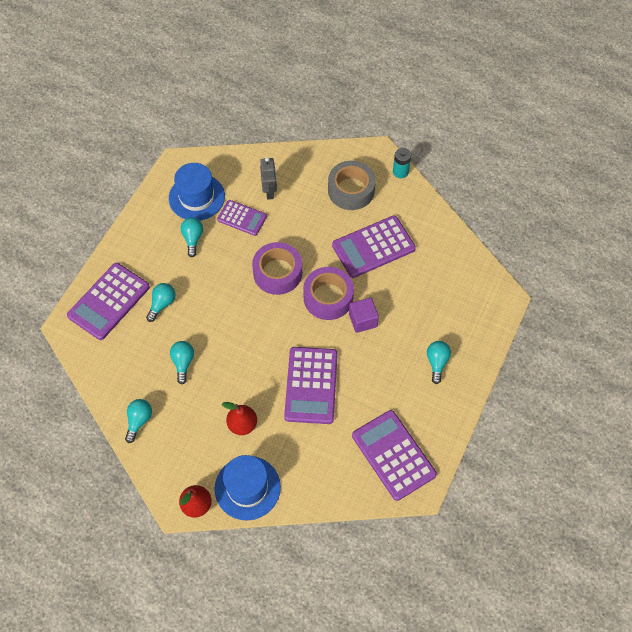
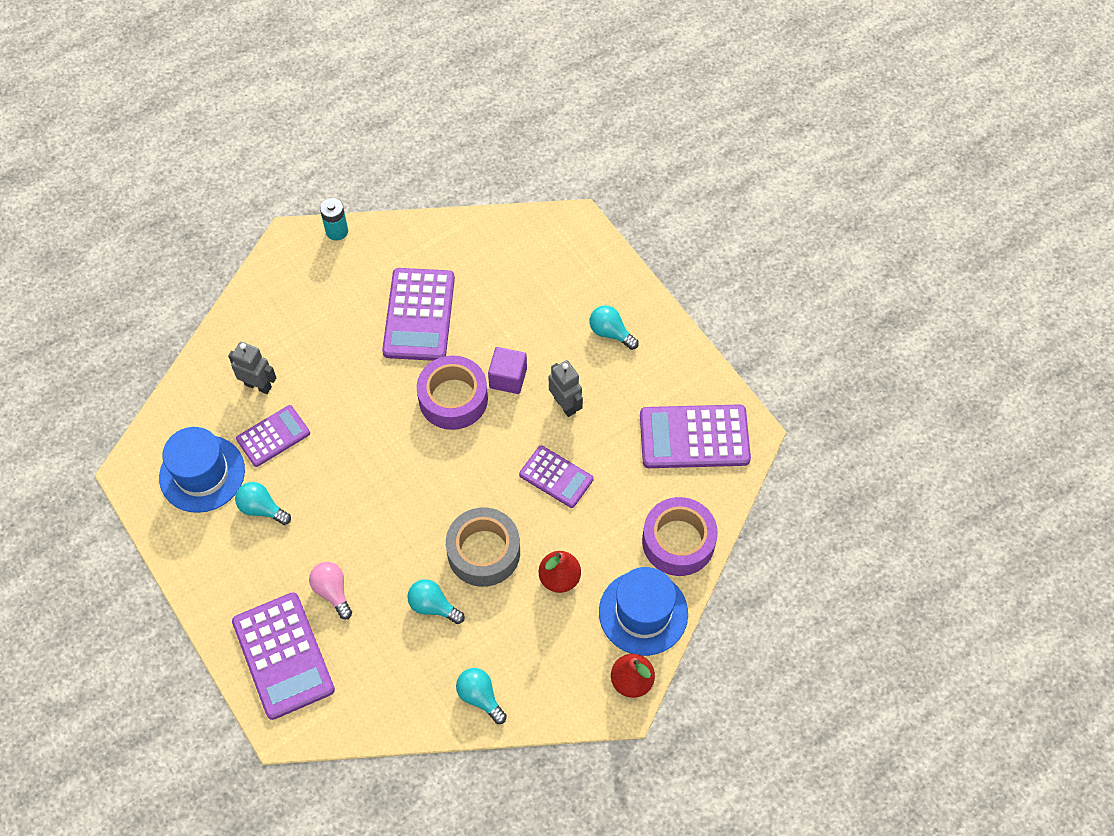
camera: 60 degrees left, 0 degrees up
(162, 304) = (332, 591): turquoise light bulb -> pink light bulb
(277, 273) = (381, 436): purple tape -> purple tape (678, 541)
(311, 385) = (556, 477): purple calculator -> purple calculator, size x0.61
(351, 190) = (323, 296): grey tape -> grey tape (483, 552)
(365, 363) = (565, 405): none -> grey robot

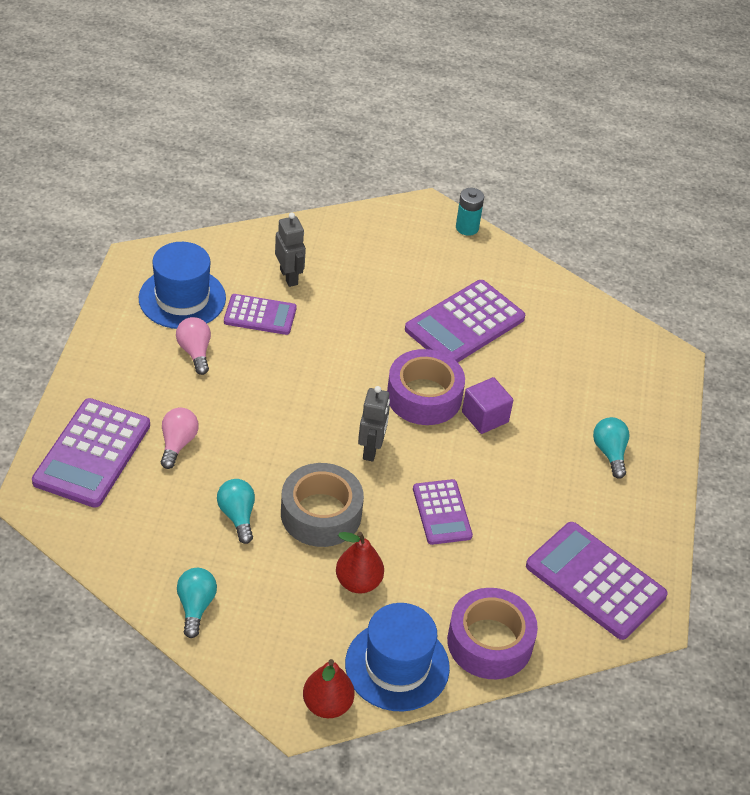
camera: 40 degrees right, 15 degrees down
(262, 509) = (195, 352): turquoise light bulb -> pink light bulb
(565, 405) = (510, 471): grey robot -> grey robot (371, 450)

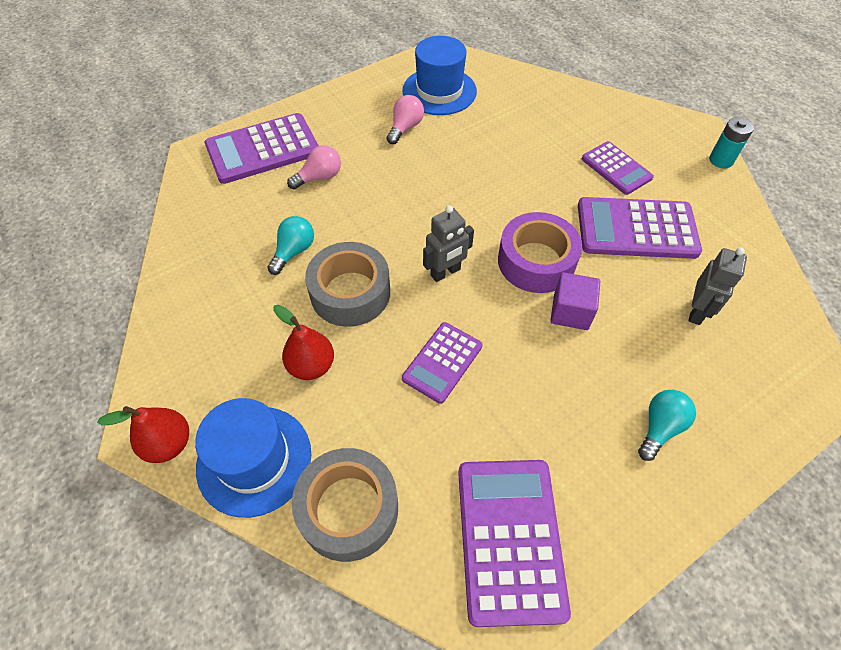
camera: 50 degrees right, 10 degrees up
(195, 606) = (188, 292): turquoise light bulb -> none
(260, 315) = (479, 130): purple calculator -> purple calculator (616, 168)
(289, 277) = (530, 118): grey robot -> grey robot (697, 311)
(489, 642) = (348, 509): purple tape -> grey tape

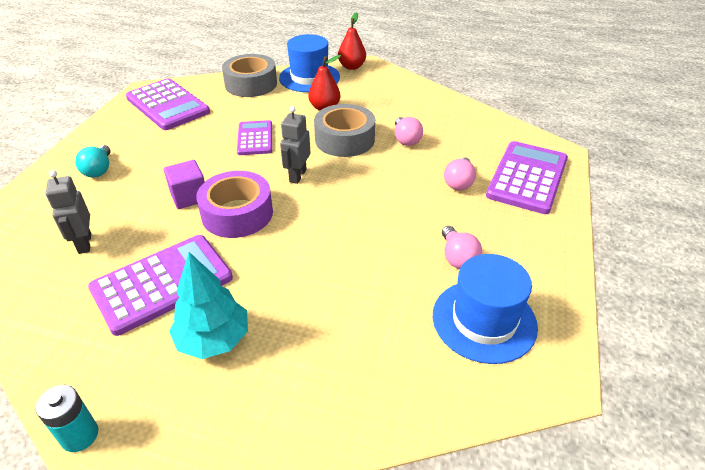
camera: 140 degrees right, 15 degrees down
(294, 251) = (406, 139): turquoise light bulb -> pink light bulb
(616, 168) = (213, 339): purple calculator -> turquoise tree

